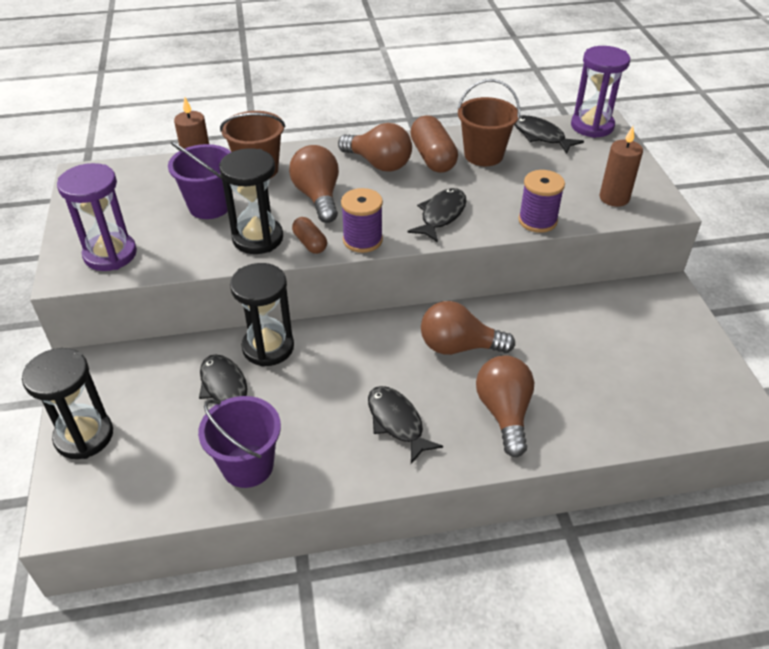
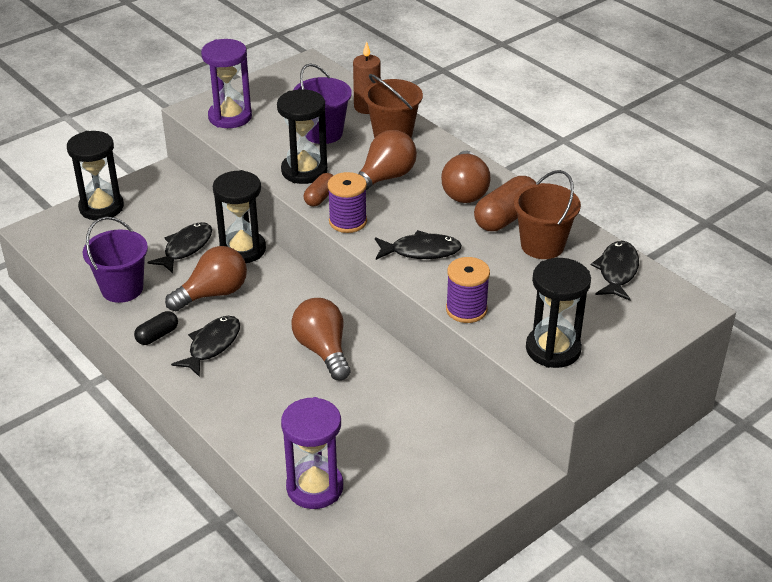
camera: 60 degrees right, 5 degrees down
(349, 461) = (157, 335): none -> black capsule
(504, 413) = (264, 402): brown light bulb -> brown light bulb (213, 294)
(592, 126) = (676, 300): purple hourglass -> purple hourglass (314, 487)
(614, 198) = (553, 349): brown candle -> black hourglass

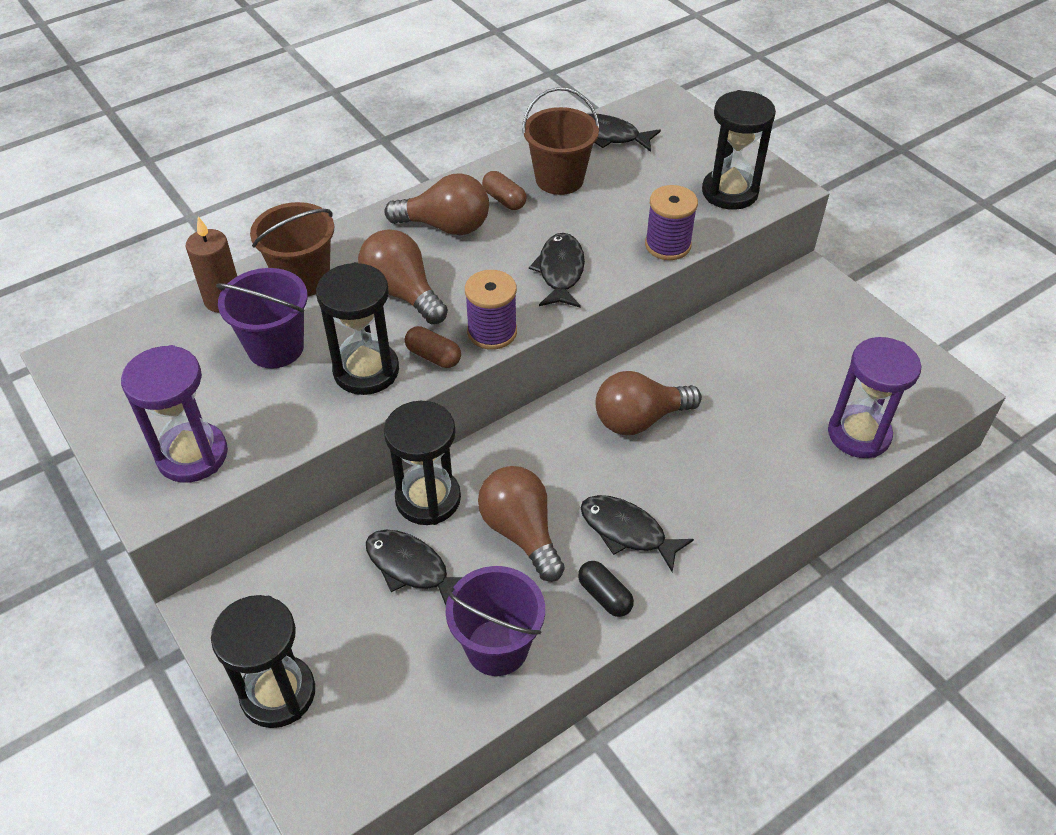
camera: 85 degrees left, 10 degrees up
(506, 217) = (504, 200): brown capsule -> brown capsule, size x0.57

